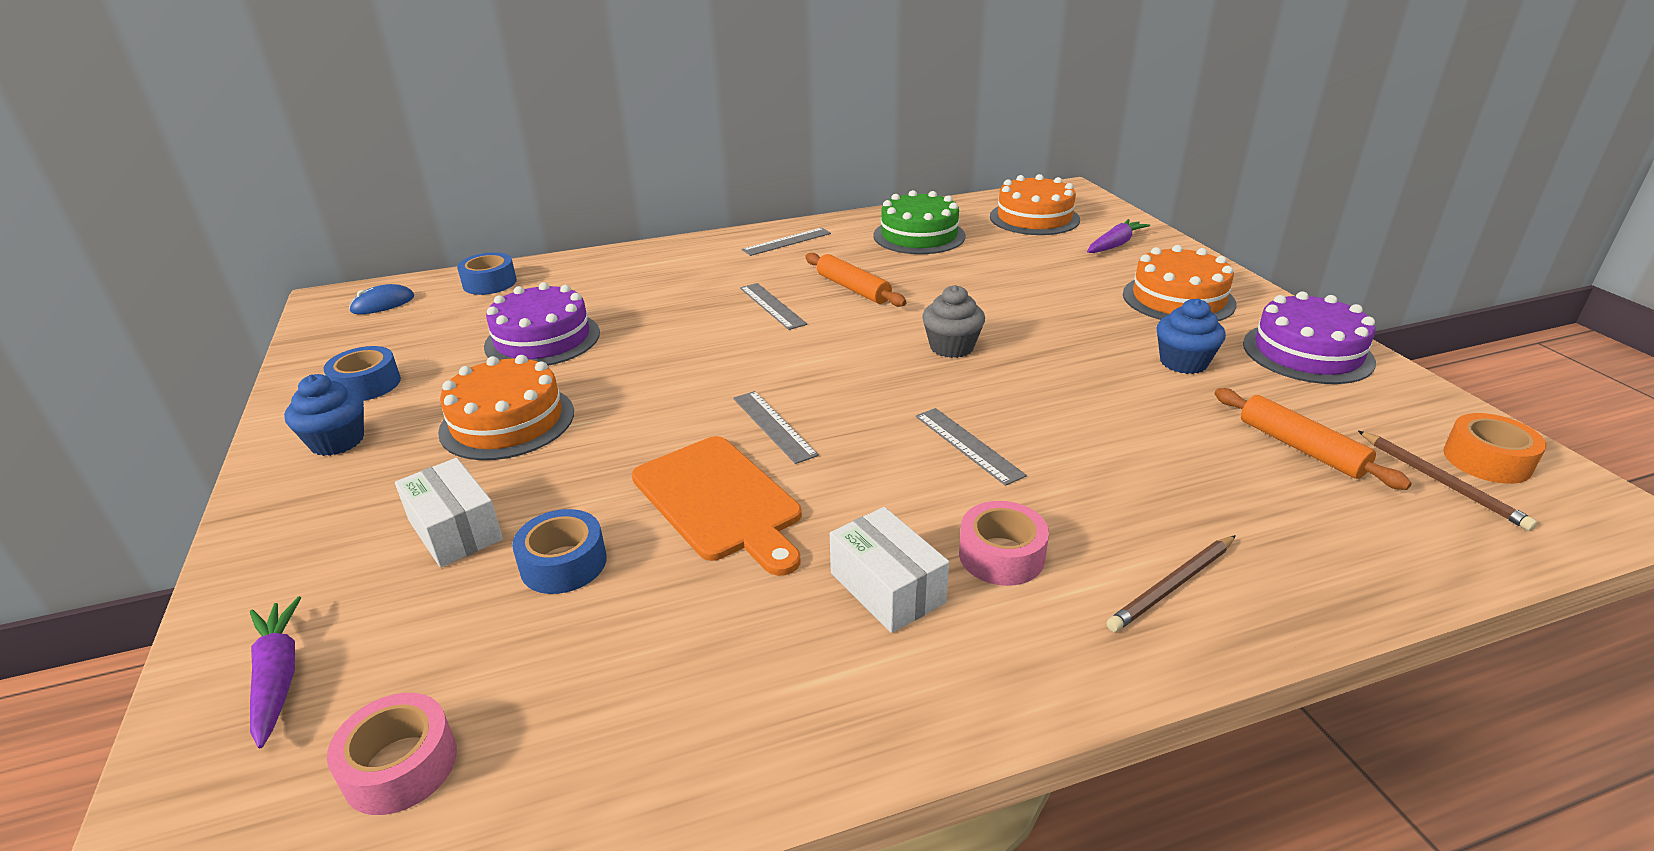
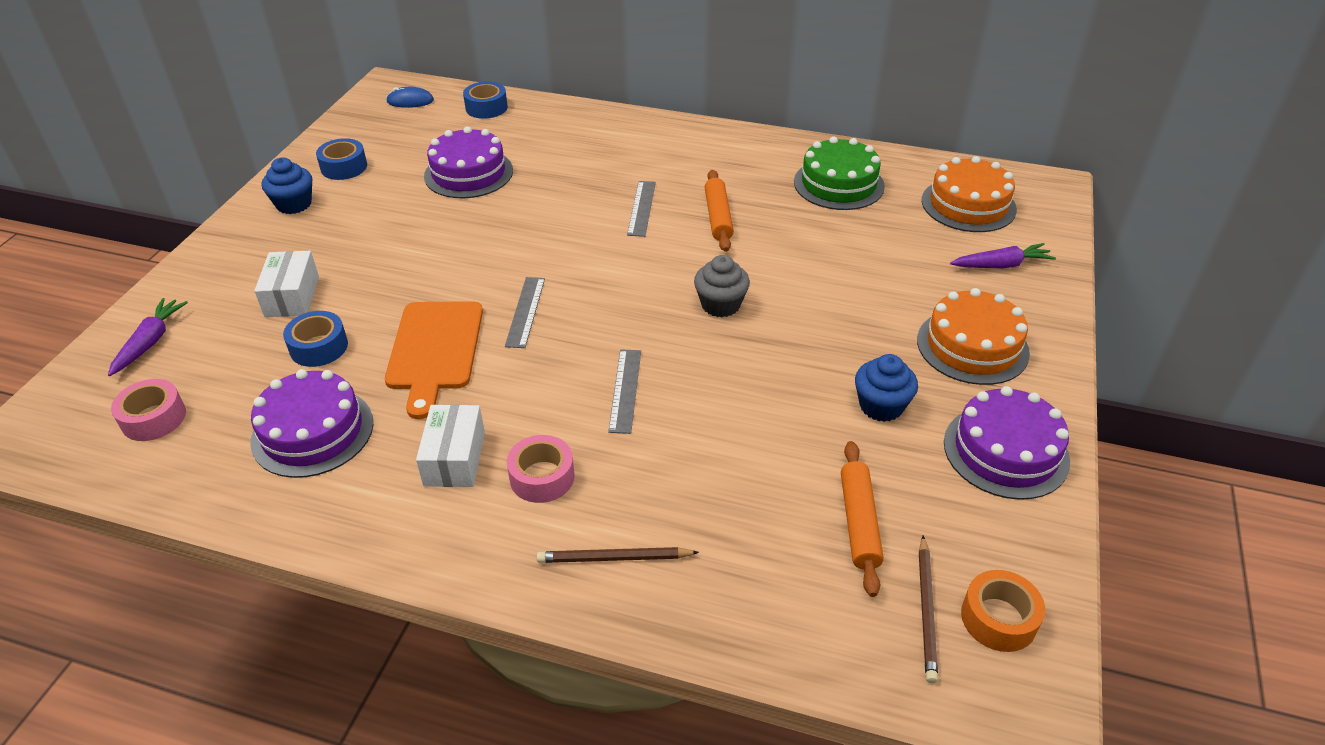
camera: 35 degrees right, 10 degrees up
(507, 421) = (386, 232): orange cake -> none
(674, 653) = (312, 431): none -> purple cake
(787, 242) = (726, 148): grey ruler -> none

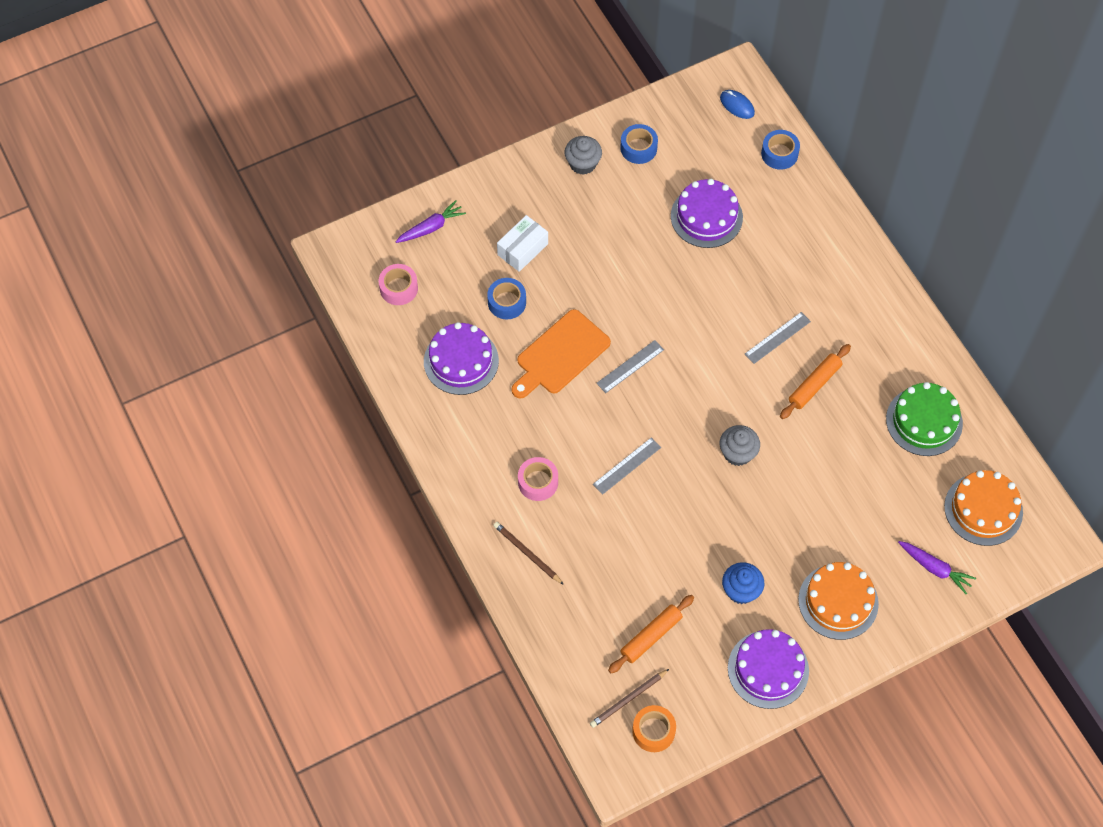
camera: 45 degrees right, 20 degrees up
(294, 204) = (583, 163): blue cupcake -> grey cupcake
(454, 458) = (509, 436): white box -> none

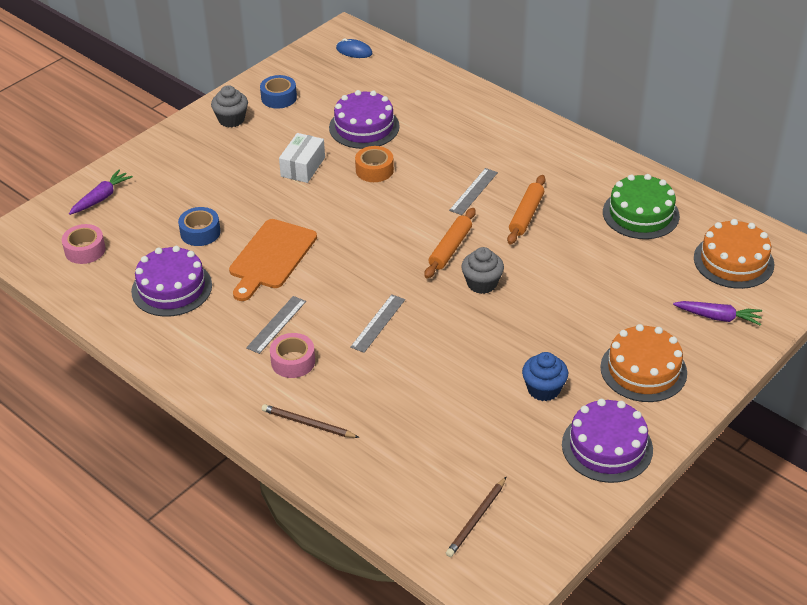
camera: 20 degrees left, 20 degrees down
(522, 249) = (199, 191): white box -> white box (303, 167)
(630, 366) = (344, 248): grey ruler -> grey ruler (276, 324)
(651, 636) = (472, 456): orange rolling pin -> orange rolling pin (450, 248)
(653, 731) = (518, 539): orange tape -> orange tape (374, 170)
(779, 154) = (408, 72): blue tape -> none

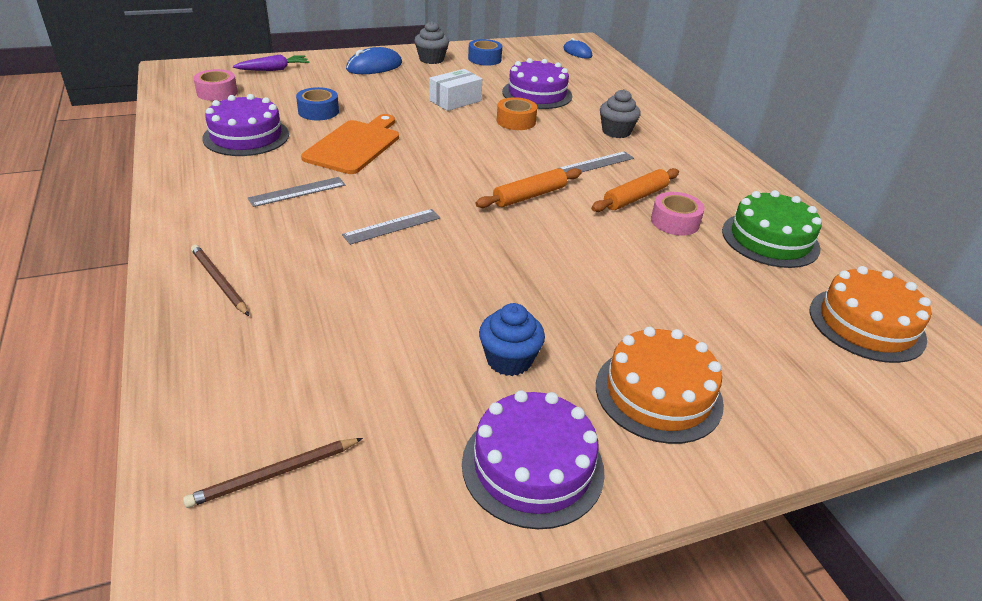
camera: 25 degrees right, 5 degrees down
(189, 153) = (374, 66): none -> blue mouse
(271, 257) = (355, 145): orange cutting board -> orange cutting board turned 150 degrees clockwise
(293, 361) = (274, 225): pink tape -> pink tape (675, 222)
(482, 283) = (534, 234): grey cupcake -> grey cupcake (616, 132)
(718, 317) = (807, 376): purple carrot -> none

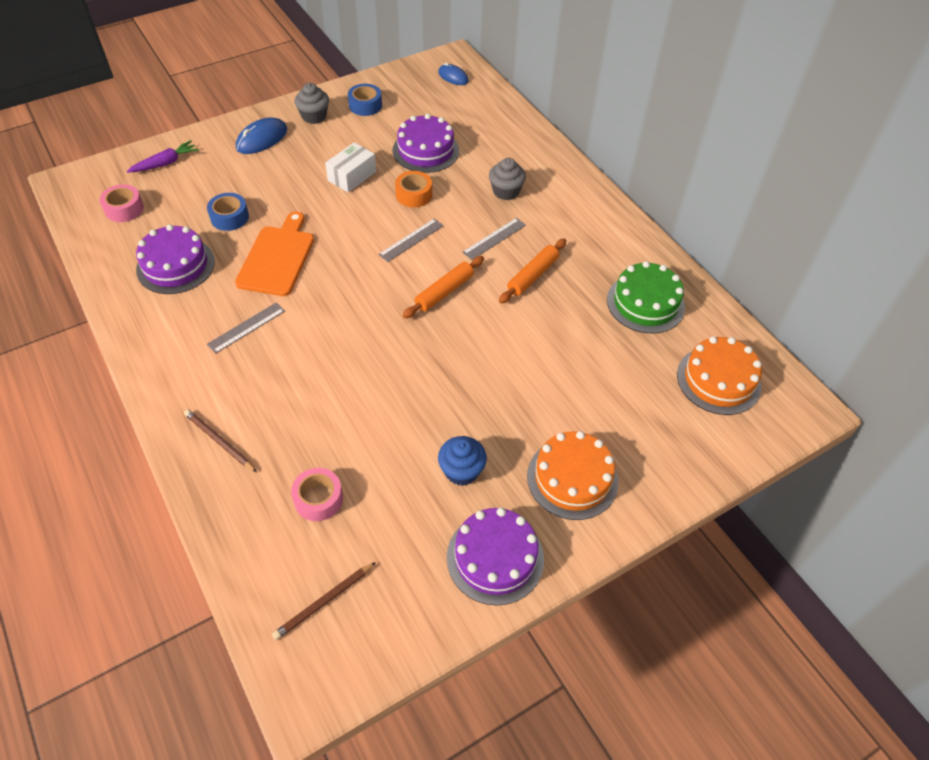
camera: 10 degrees left, 15 degrees up
(392, 226) = (338, 352): grey ruler -> grey ruler (411, 240)
(675, 222) = (568, 298): pink tape -> pink tape (318, 499)

